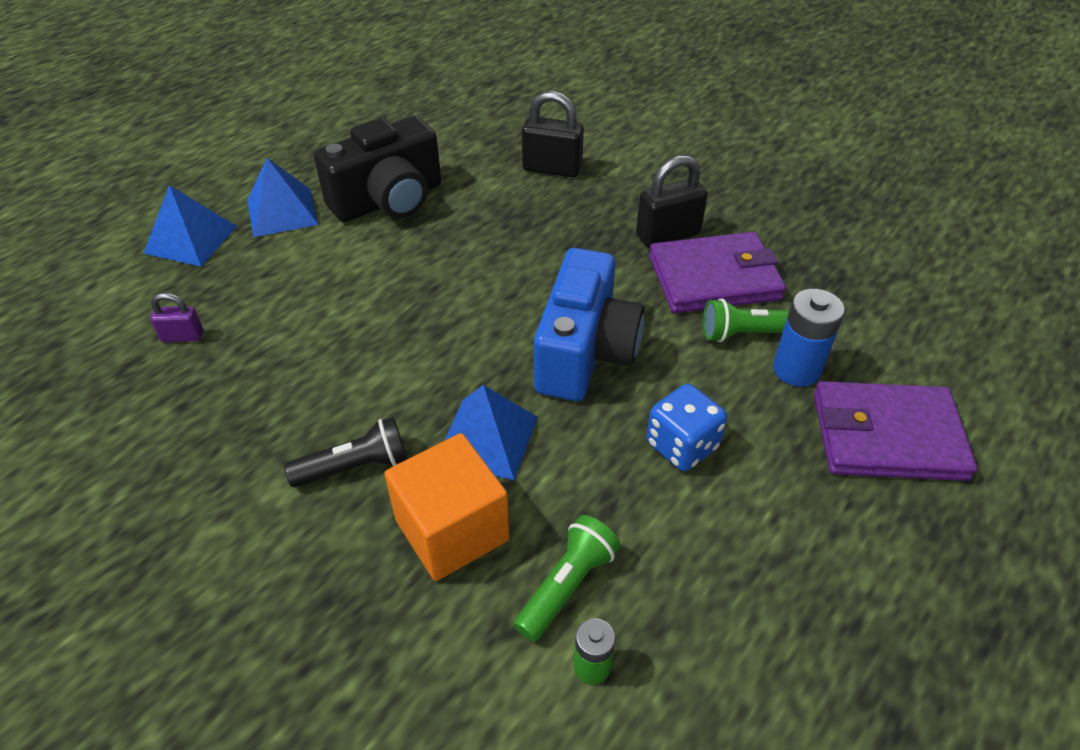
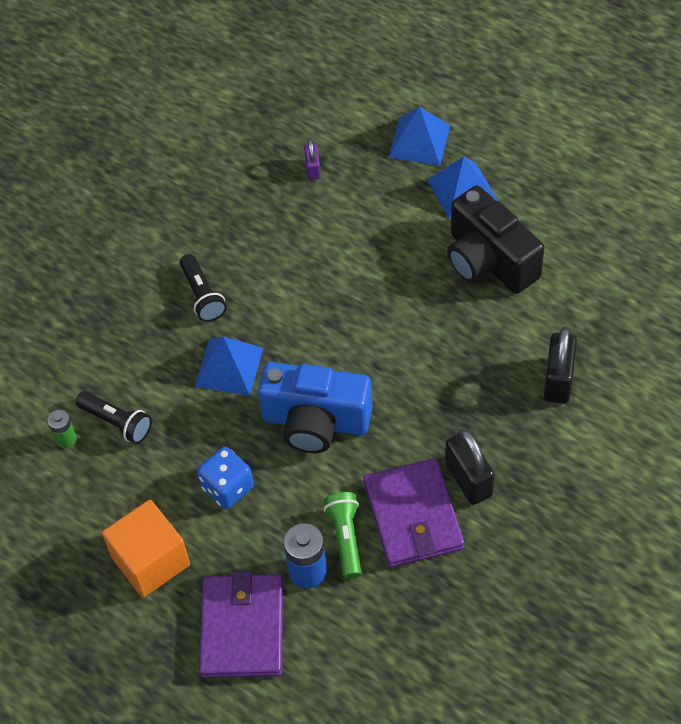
camera: 90 degrees right, 10 degrees up
(452, 530) = (155, 356): orange cube -> orange cube (150, 561)
(567, 585) = (117, 422): green flashlight -> black flashlight

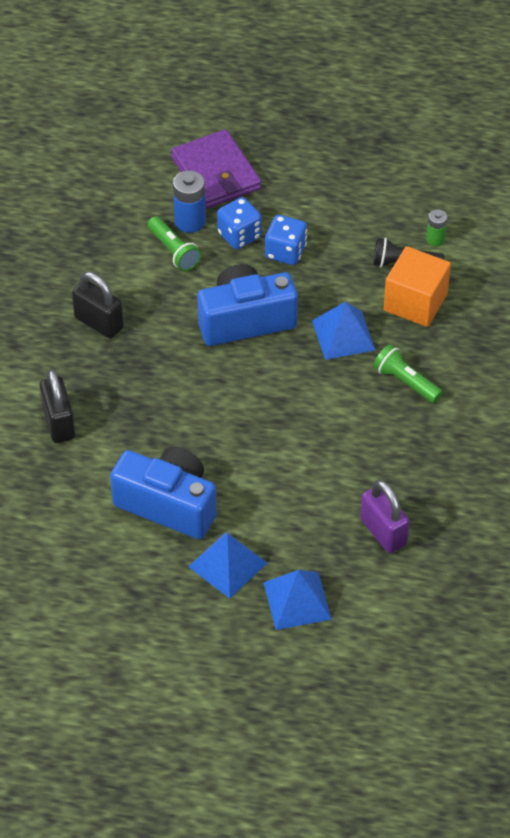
camera: 150 degrees right, 5 degrees down
(150, 561) = (310, 188): orange cube -> orange cube (415, 302)
(202, 296) = (405, 382): black flashlight -> green flashlight
(264, 529) = (239, 235): none -> blue dice
(313, 169) = (383, 532): purple padlock -> purple padlock, size x1.77
(413, 516) = (130, 283): purple wallet -> none
(489, 261) = (168, 504): black camera -> blue camera

